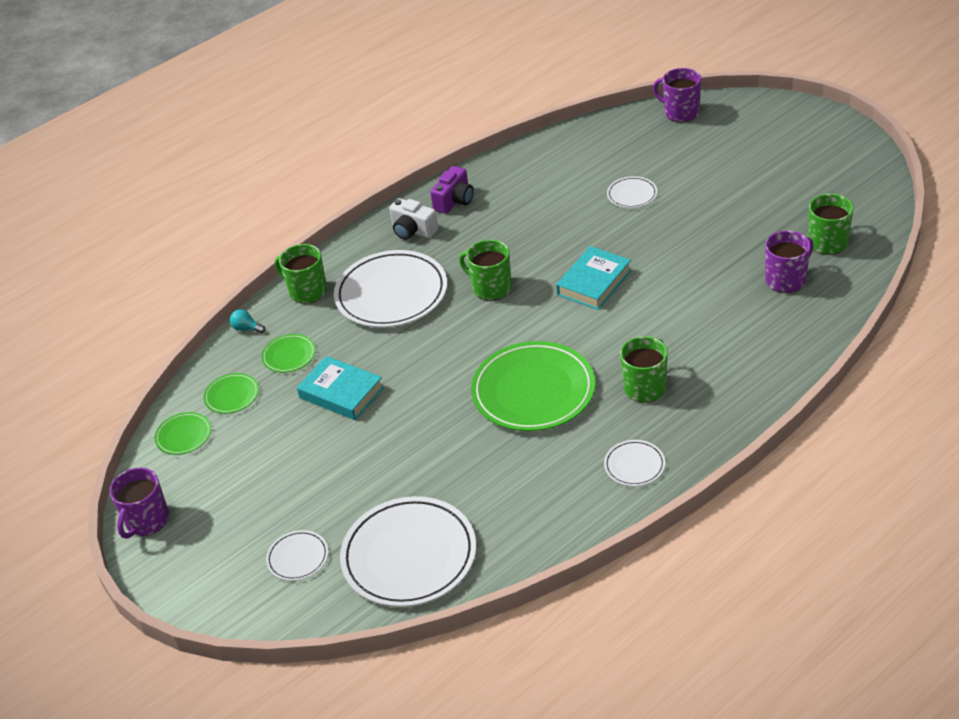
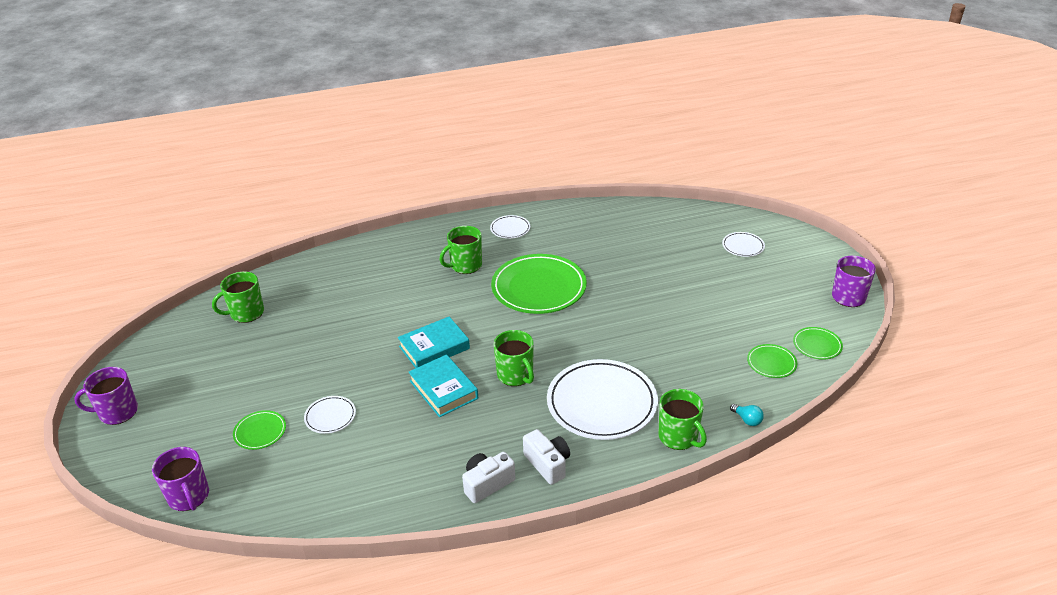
camera: 160 degrees left, 5 degrees down
(289, 355) = (713, 379): green plate -> green plate (260, 432)
(341, 393) = (679, 334): turquoise book -> turquoise book (443, 389)
(409, 556) = (672, 227): white plate -> none
(454, 201) = (487, 483): purple camera -> white camera
(786, 280) = (306, 298): purple mug -> purple mug (117, 412)

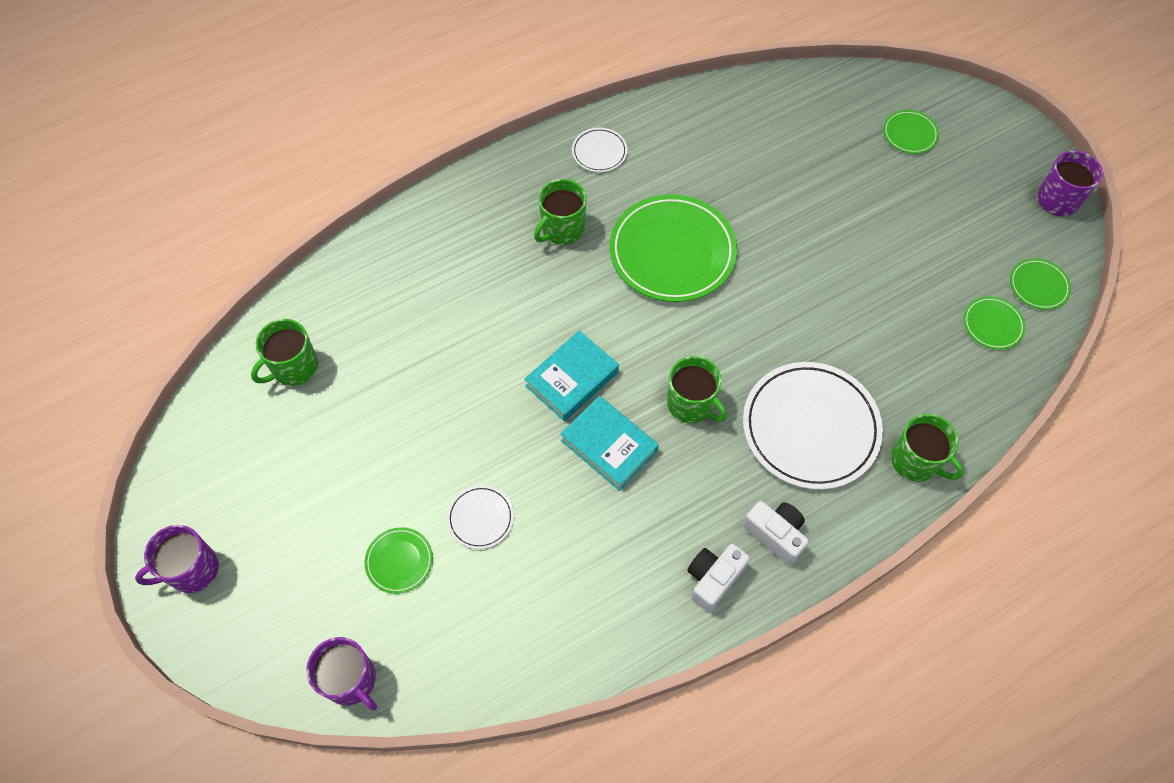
camera: 15 degrees left, 25 degrees up
(743, 246) = (909, 134): white plate -> green plate
(747, 420) = (987, 419): turquoise light bulb -> none

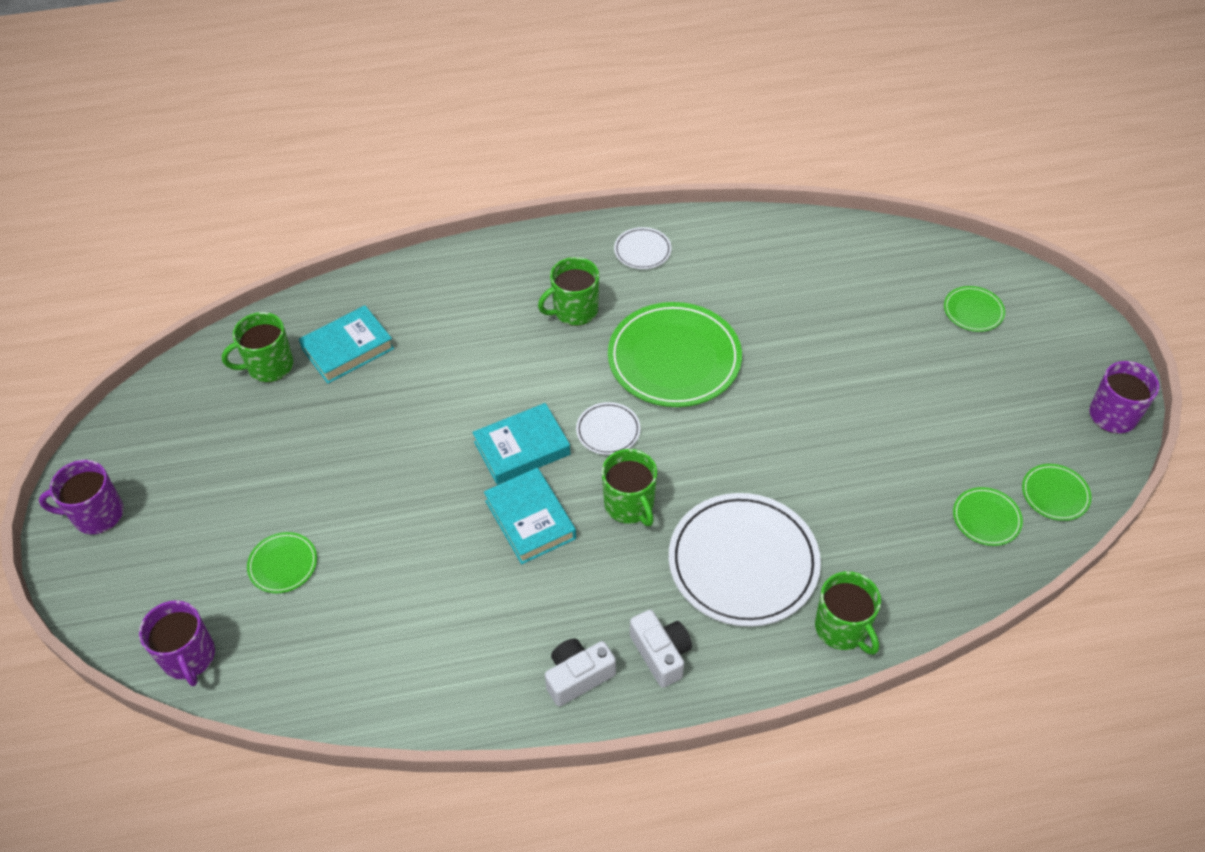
camera: 20 degrees right, 10 degrees down
(364, 328) = (348, 349): none -> turquoise book
(480, 518) = (376, 549): white plate -> white plate (608, 430)

